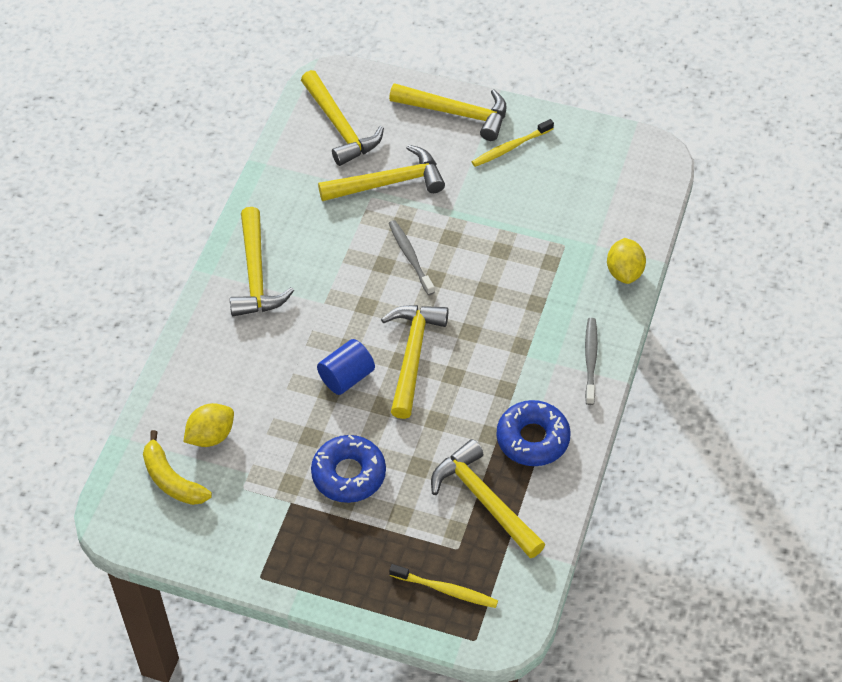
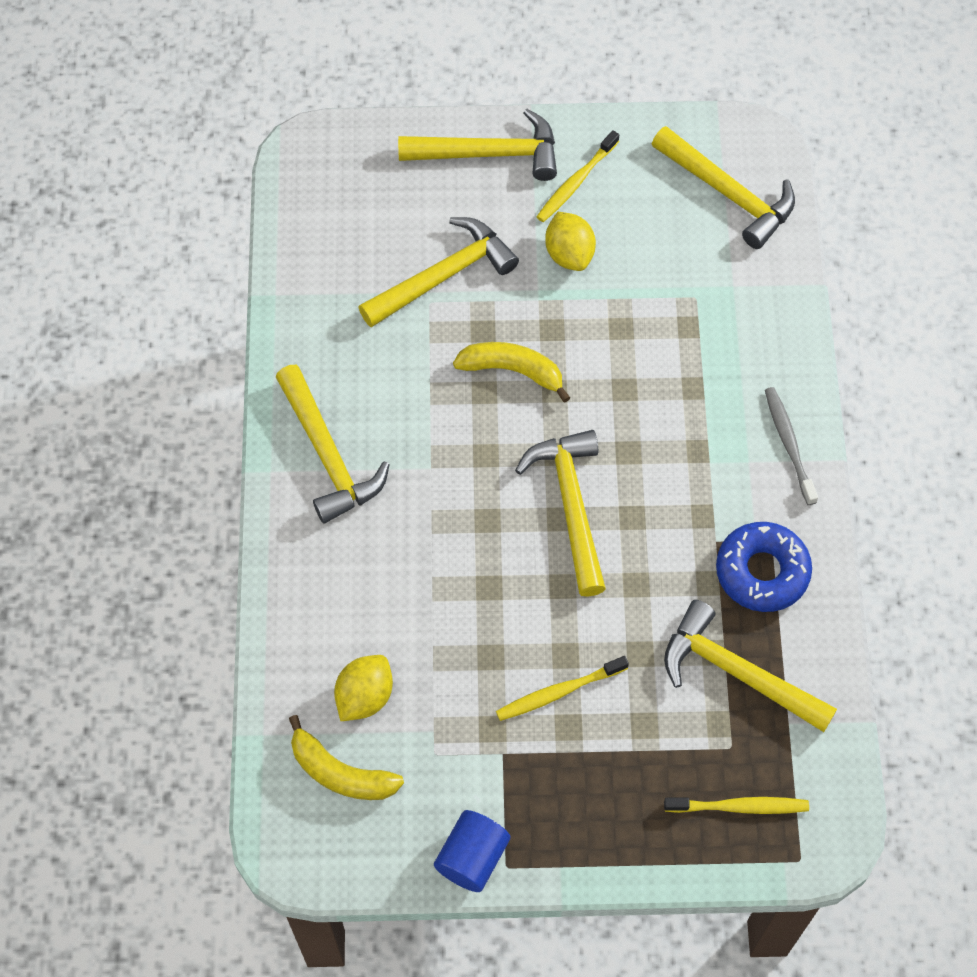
camera: 20 degrees left, 10 degrees up
(340, 127) = (349, 215): yellow hammer -> yellow hammer (729, 194)
(346, 377) = (501, 561): blue cylinder -> blue cylinder (472, 858)
(349, 474) = (558, 692): blue donut -> yellow toothbrush
(410, 257) = (513, 371): grey toothbrush -> yellow banana
(624, 272) = (782, 313): yellow lemon -> yellow lemon (569, 254)

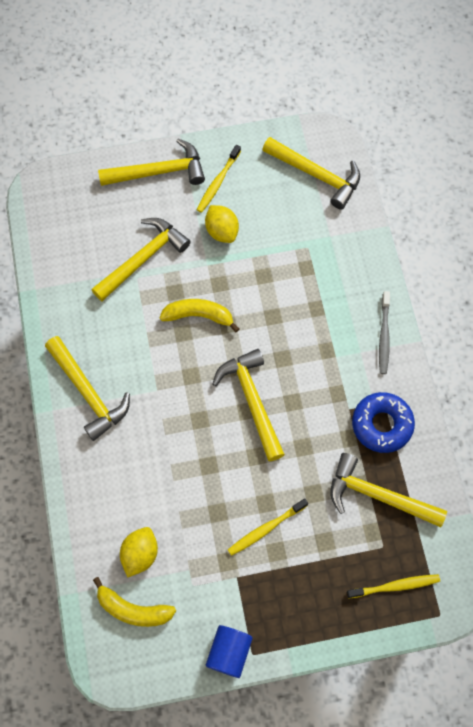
camera: 10 degrees left, 5 degrees up
(789, 444) = (384, 336): grey toothbrush -> grey toothbrush turned 150 degrees counterclockwise

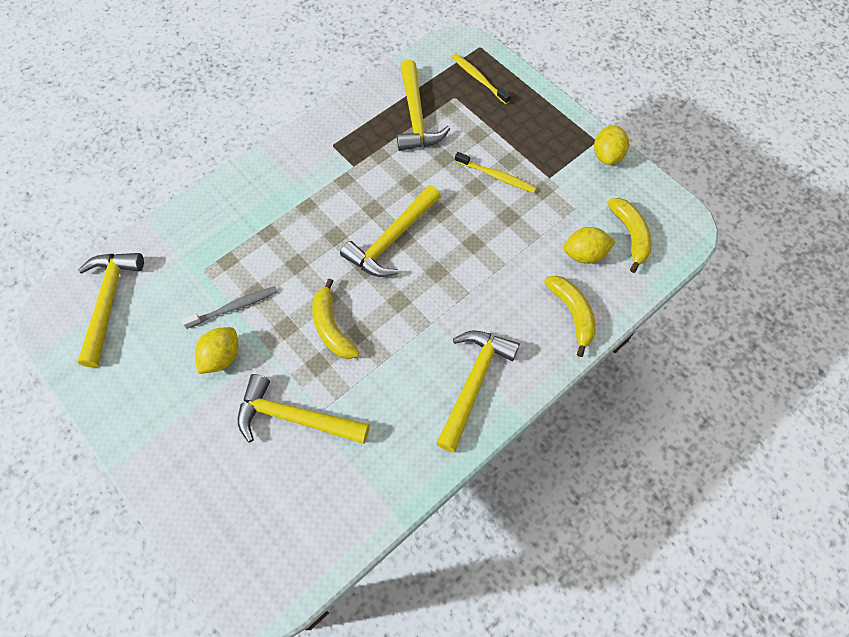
camera: 120 degrees left, 5 degrees down
(94, 505) = (572, 314): none -> yellow banana
(159, 172) = (172, 465): yellow hammer -> none
(218, 182) = (160, 393): yellow toothbrush -> none
(229, 652) = (607, 155): blue cylinder -> yellow lemon
(382, 424) = (353, 138): blue donut -> none
(384, 336) = (267, 170): grey toothbrush -> grey toothbrush (234, 307)

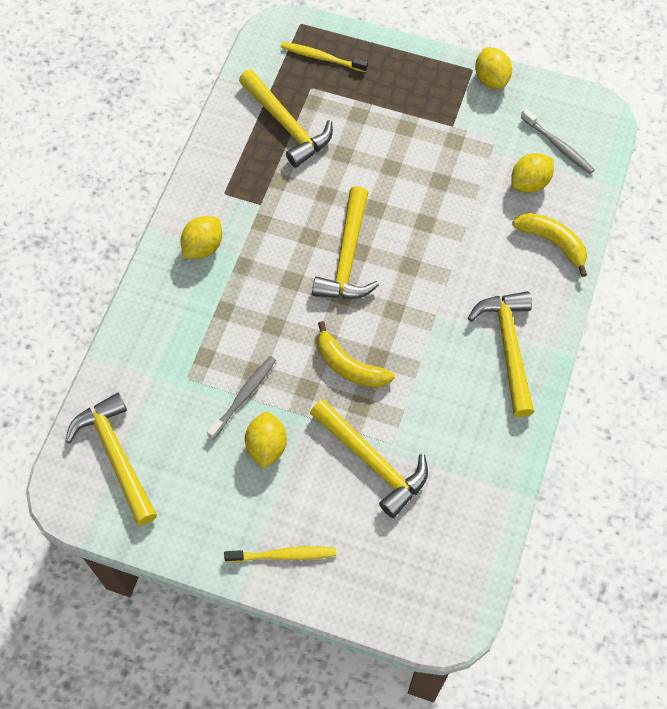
camera: 30 degrees left, 0 degrees up
(287, 177) = (203, 247): none -> yellow lemon
(294, 417) = (373, 462): yellow hammer -> yellow hammer turned 120 degrees counterclockwise
(496, 176) = (404, 148): yellow toothbrush -> yellow toothbrush (283, 555)
(630, 235) = (558, 146): yellow banana -> grey toothbrush

